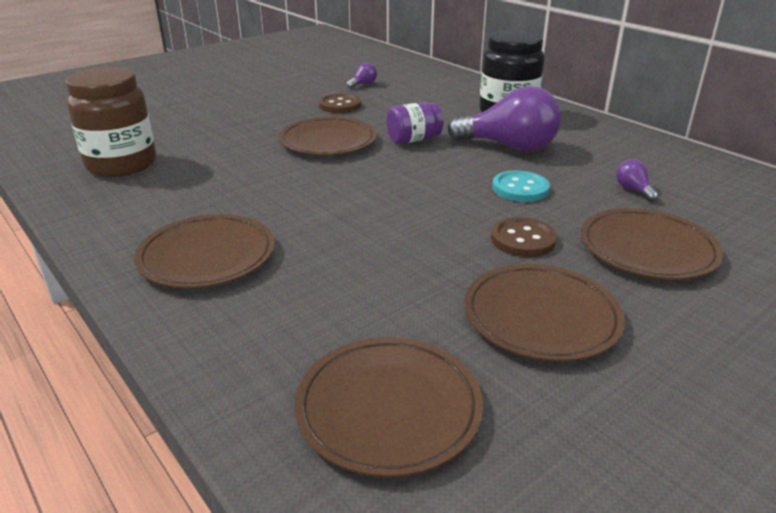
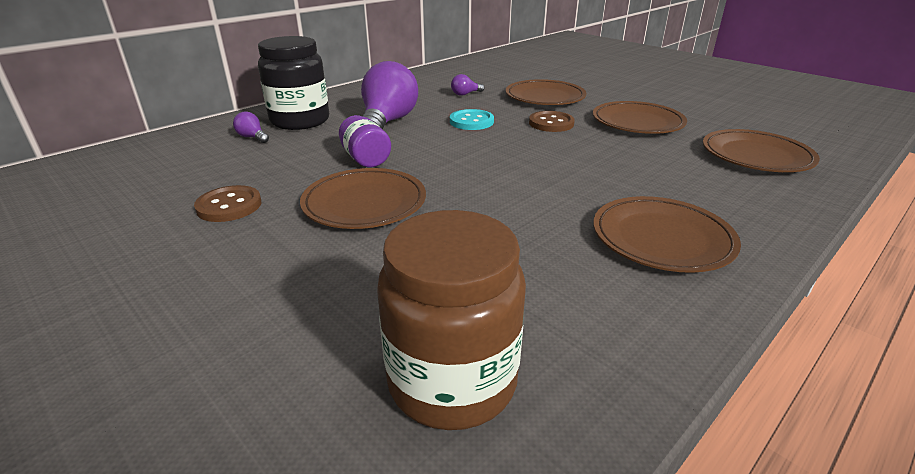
camera: 95 degrees left, 0 degrees up
(363, 84) = (141, 195): purple light bulb -> purple light bulb (252, 137)

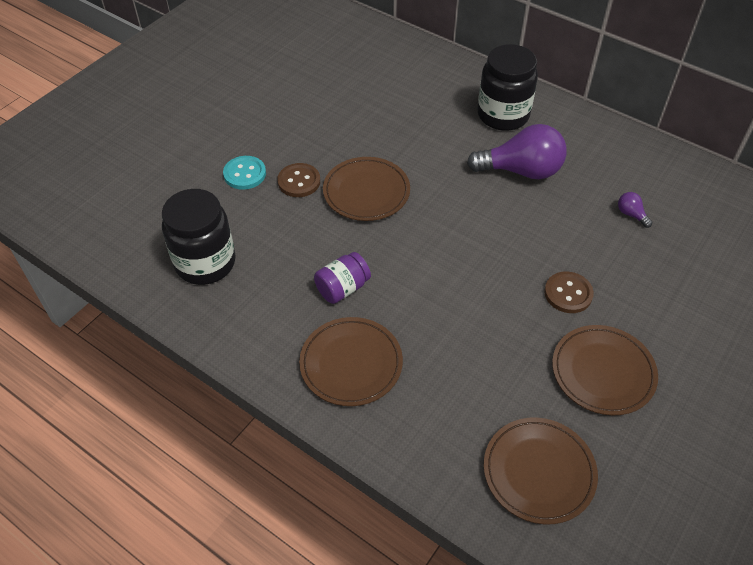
camera: 80 degrees right, 20 degrees up
(229, 206) = (348, 129): brown button -> brown button (299, 181)
(252, 137) = (458, 100): purple light bulb -> none
(365, 159) = (438, 175): purple jar -> purple jar (342, 288)
(452, 381) = (205, 263): brown jar -> black jar
(471, 121) = (547, 230): turquoise button -> turquoise button (245, 174)
(545, 97) = (654, 286): brown plate -> none

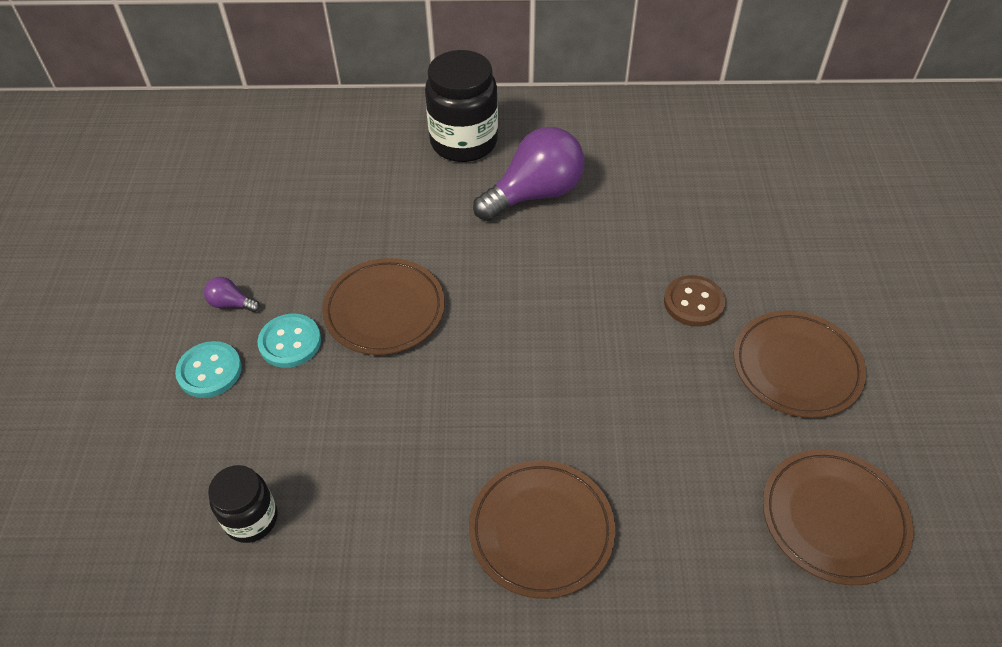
camera: 35 degrees left, 0 degrees up
(205, 263) = (251, 519): black jar -> black jar, size x0.58
(299, 181) = (290, 342): brown button -> turquoise button
(342, 288) = (454, 444): purple jar -> none
(631, 214) = (679, 184): purple light bulb -> purple light bulb (231, 304)

